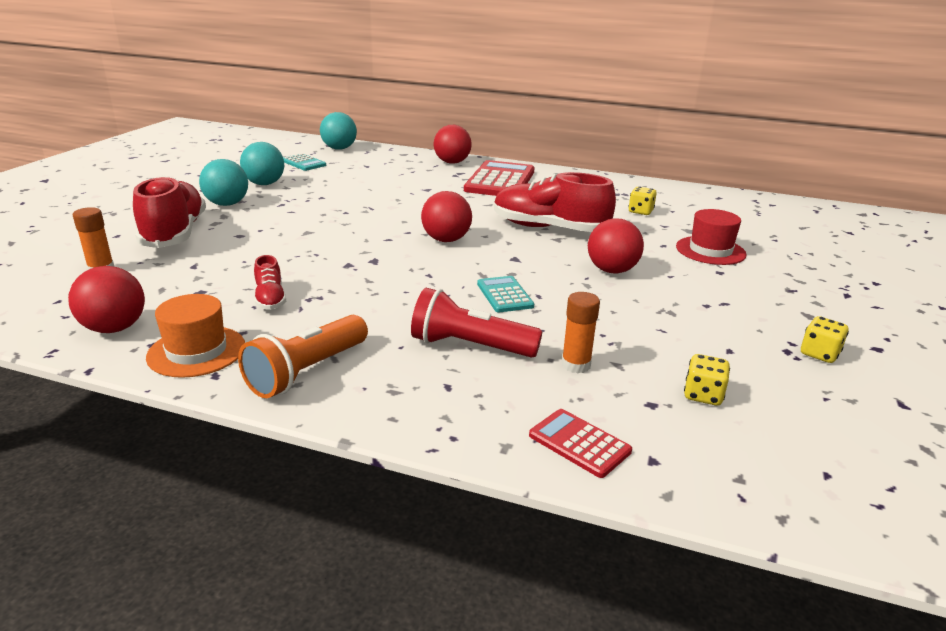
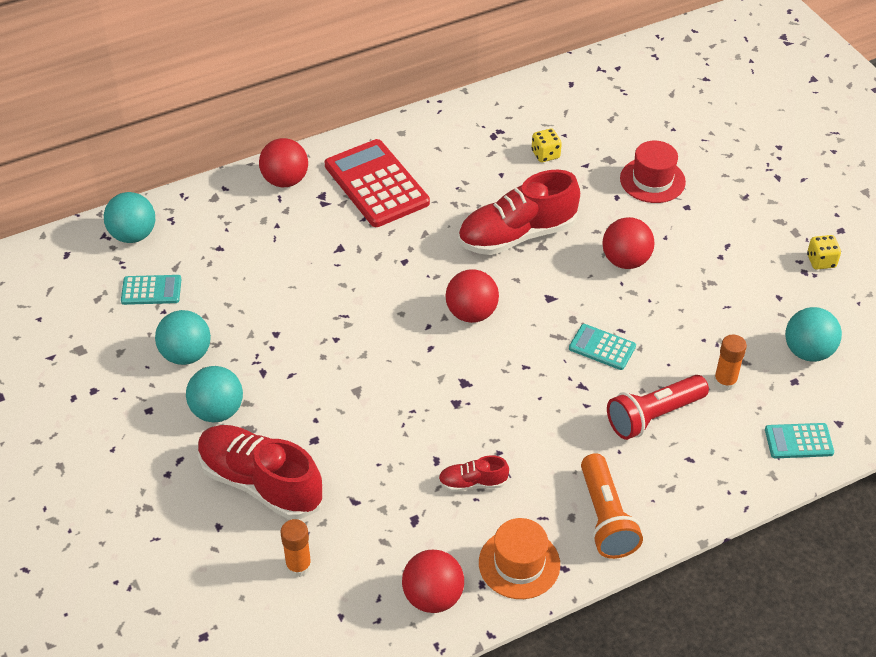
camera: 45 degrees left, 20 degrees up
(270, 299) = (472, 483): red shoe -> red shoe turned 150 degrees clockwise
(579, 443) = (798, 441): red calculator -> turquoise calculator
(703, 395) = (808, 351): yellow dice -> turquoise ball

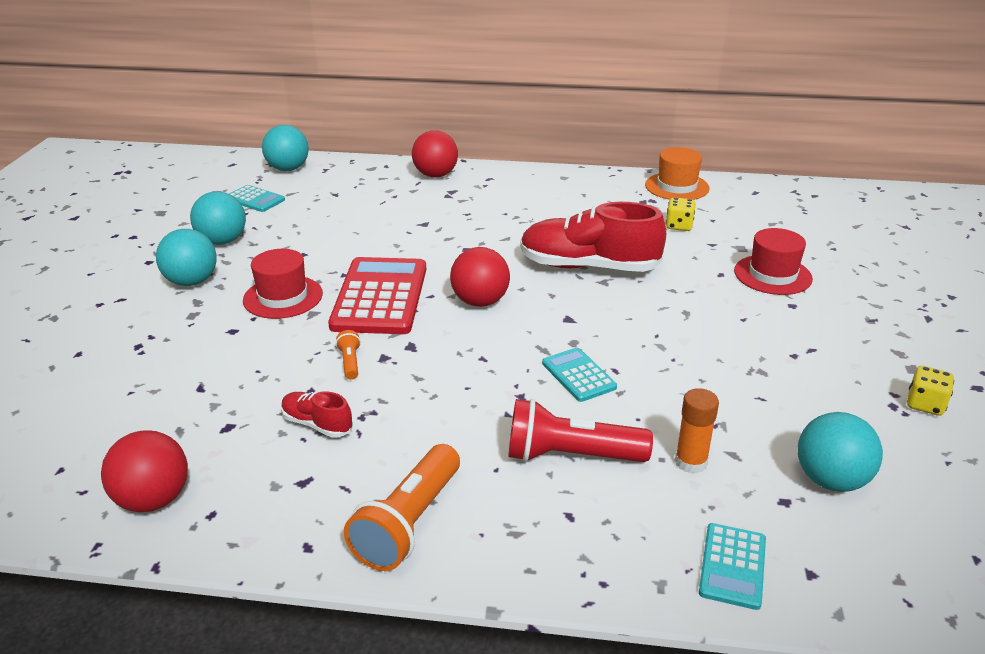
camera: 35 degrees right, 15 degrees down
(260, 483) = (150, 340): red shoe -> none
(298, 566) = (88, 412): orange glue stick -> none
(314, 387) = (283, 297): none -> red hat
(376, 184) = (504, 198): red calculator -> red calculator (380, 297)
(437, 420) = (350, 362): none -> orange flashlight
(519, 564) = (269, 516): orange hat -> orange hat (677, 187)
(625, 261) = (679, 320): red ball -> none
(798, 441) = (732, 566): turquoise calculator -> turquoise calculator turned 105 degrees counterclockwise

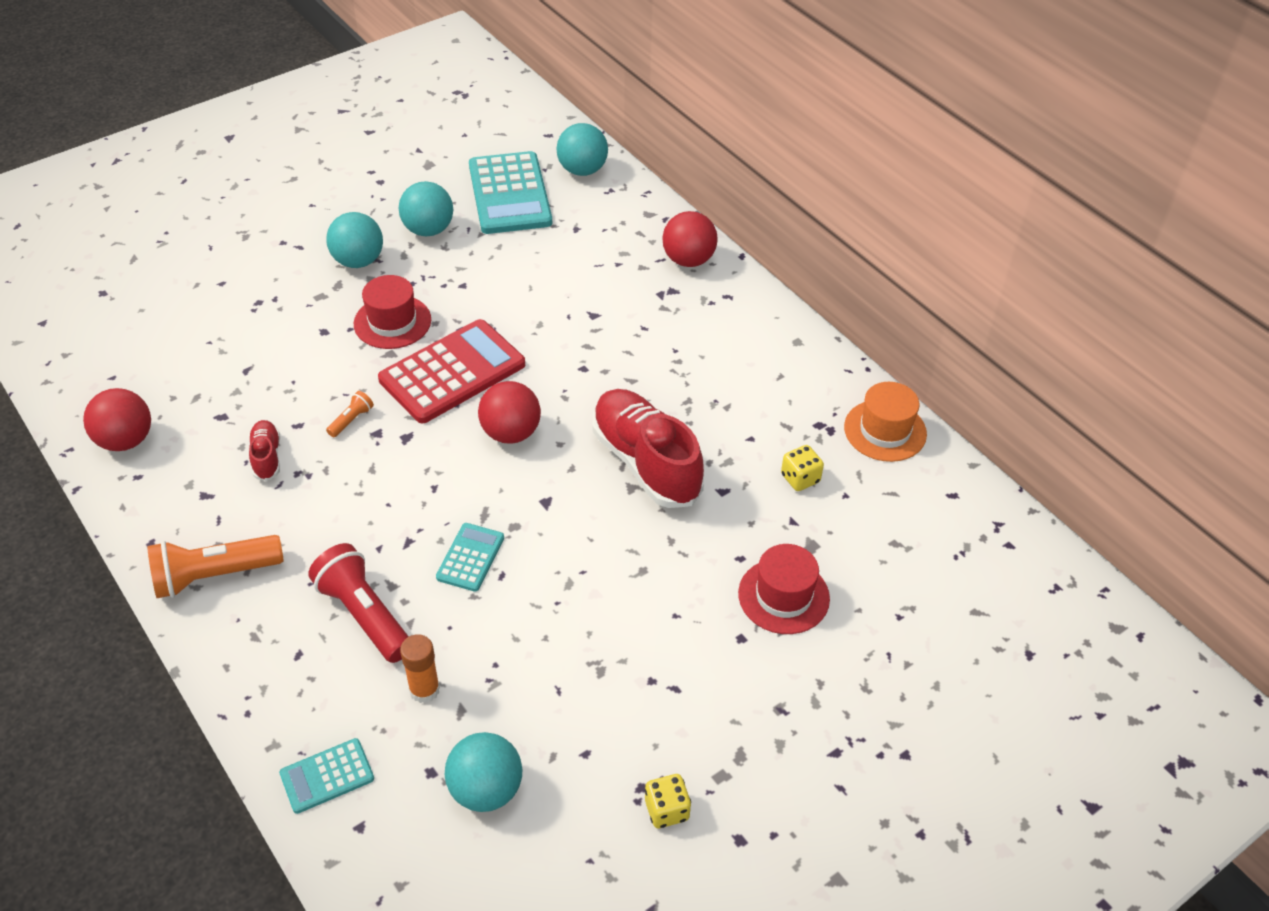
camera: 45 degrees right, 15 degrees up
(255, 199) = (509, 194): turquoise calculator -> turquoise calculator, size x1.98

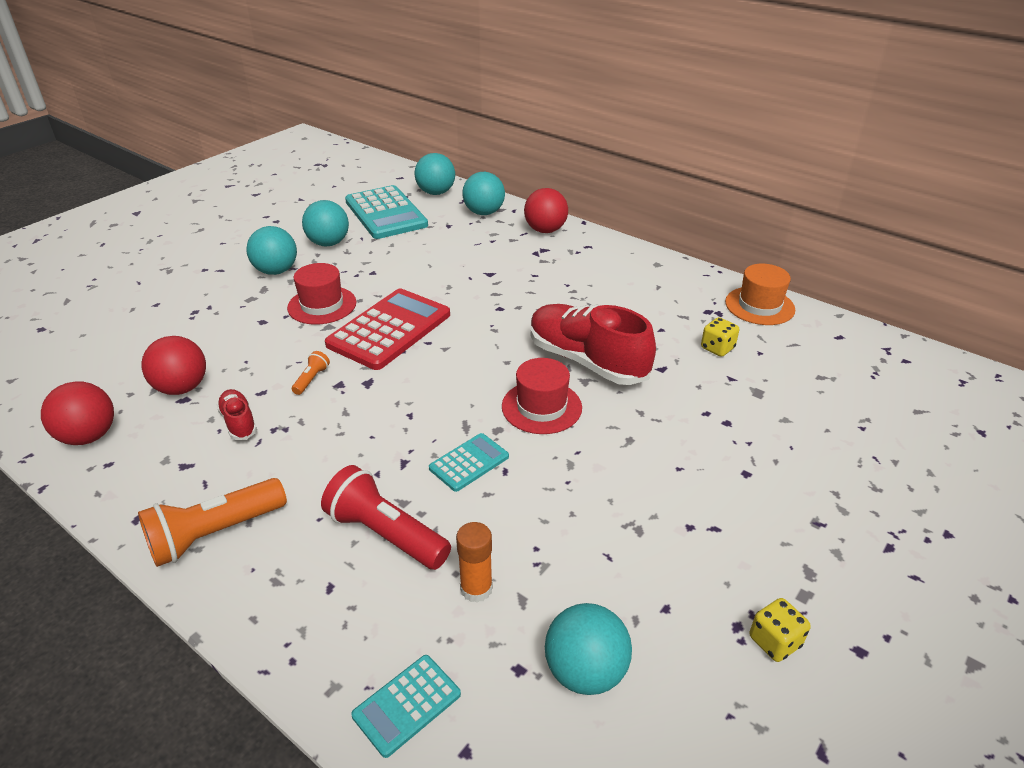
camera: 15 degrees left, 10 degrees down
(470, 557) = (469, 463): turquoise calculator -> turquoise calculator turned 45 degrees clockwise
(511, 433) = (460, 362): red ball -> red ball (182, 388)
(627, 216) = (484, 213): none -> turquoise ball
(783, 596) = (760, 433): red hat -> red hat (541, 407)

